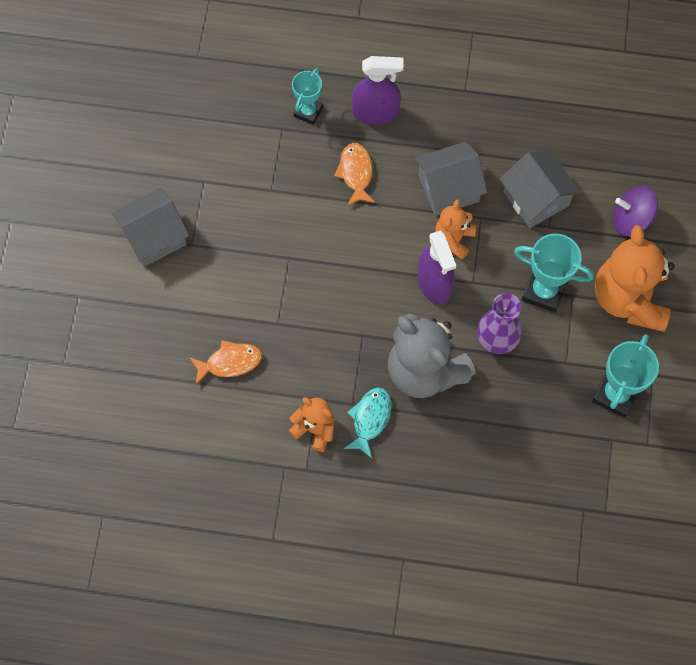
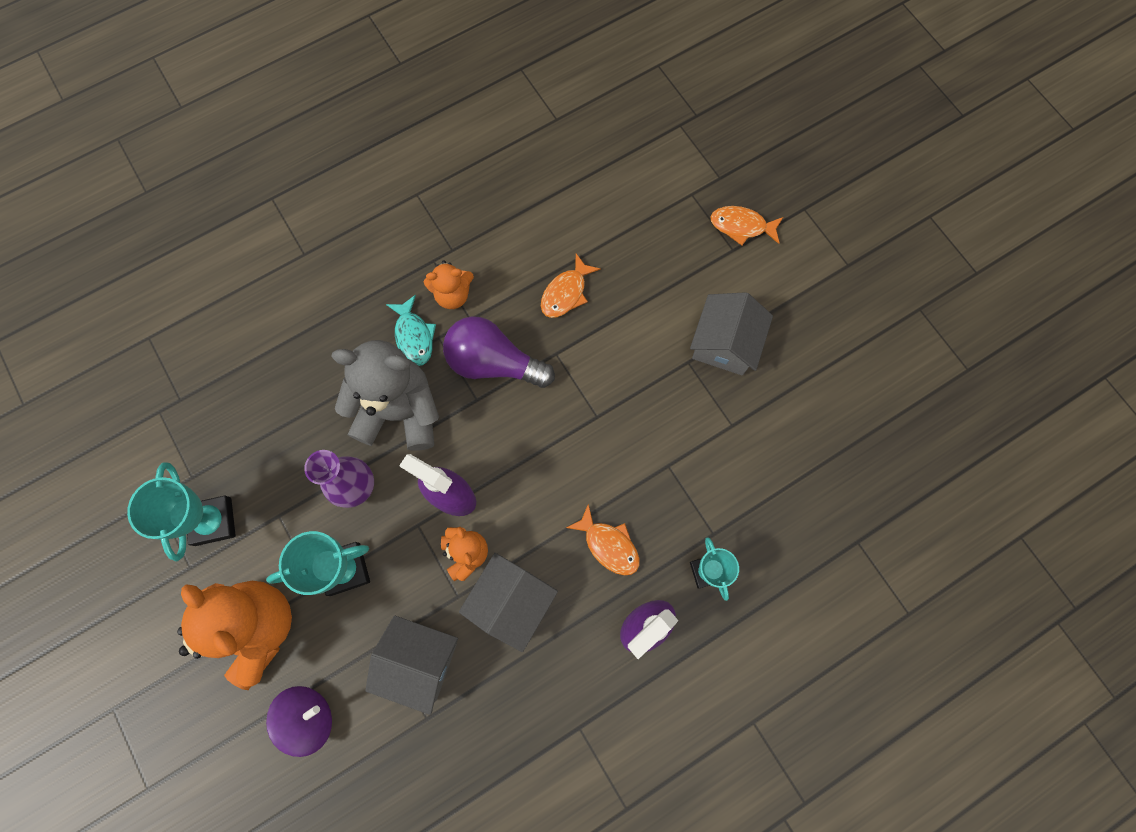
camera: 140 degrees right, 5 degrees up
(54, 309) = (741, 226): none -> orange fish
(328, 352) = (493, 363): none -> purple light bulb

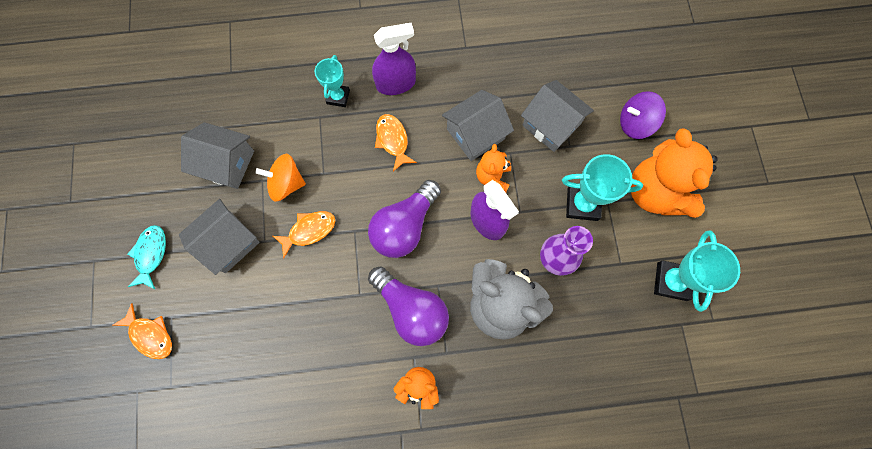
camera: 155 degrees left, 0 degrees up
(414, 336) = (465, 363): turquoise fish -> turquoise fish (151, 254)
(543, 447) = (404, 226): none -> purple light bulb
(566, 293) = (325, 343): orange fish -> orange fish (309, 231)
(702, 434) = (286, 184): none -> orange spinning top
(784, 426) = (226, 164): none -> grey house

